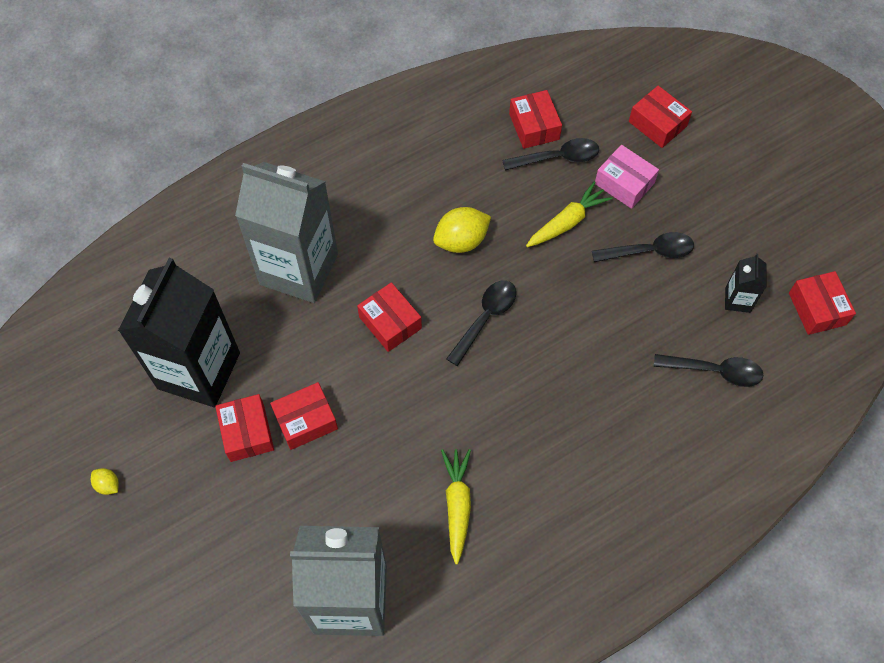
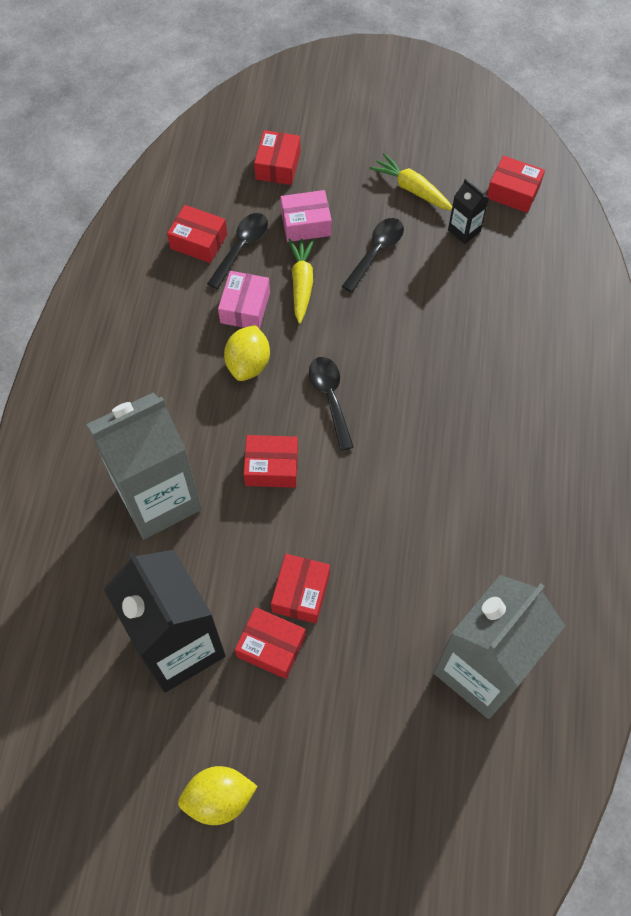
camera: 50 degrees left, 0 degrees up
(108, 485) = (219, 798): yellow lemon -> yellow lemon, size x2.01
(457, 505) = (467, 534): yellow carrot -> yellow carrot (411, 189)
(507, 201) = (245, 307): none -> pink box
(657, 124) = (278, 165): red box -> red box turned 75 degrees counterclockwise
(715, 371) = (506, 287): black spoon -> none

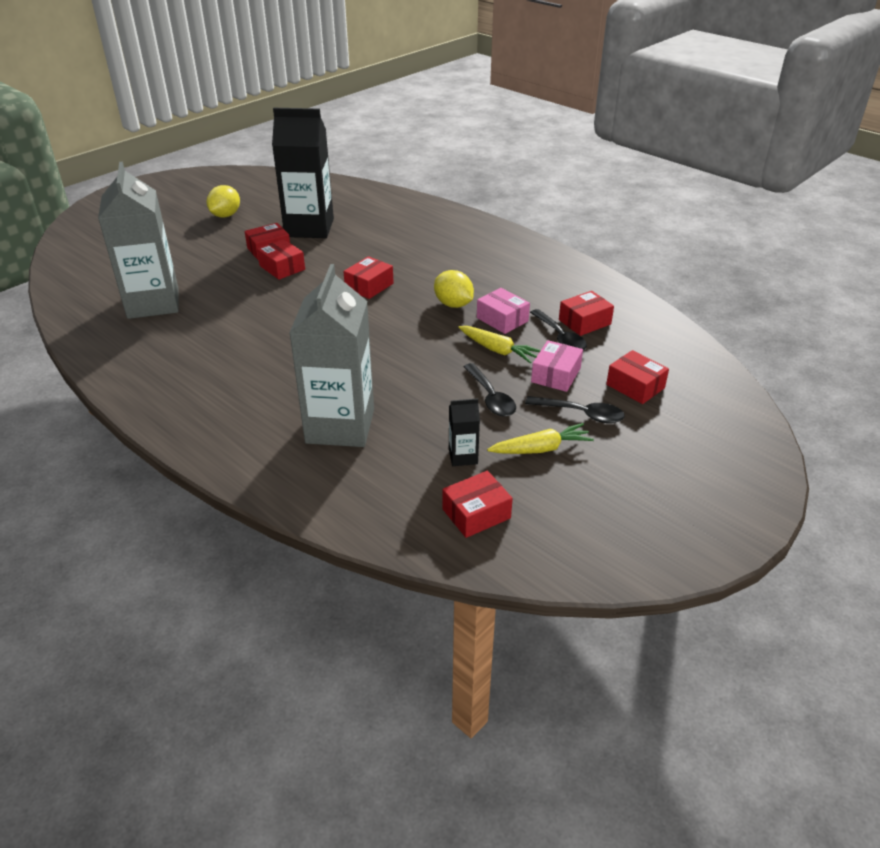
camera: 125 degrees right, 25 degrees down
(159, 499) = (398, 247): grey carton -> grey carton (340, 426)
(330, 398) = (388, 324): black spoon -> black spoon (581, 414)

